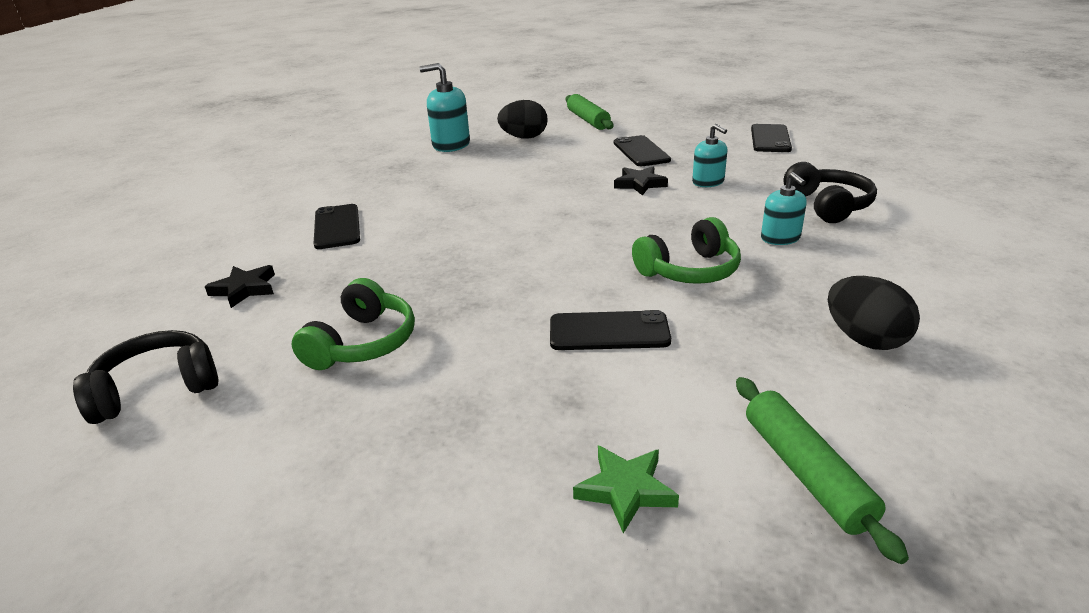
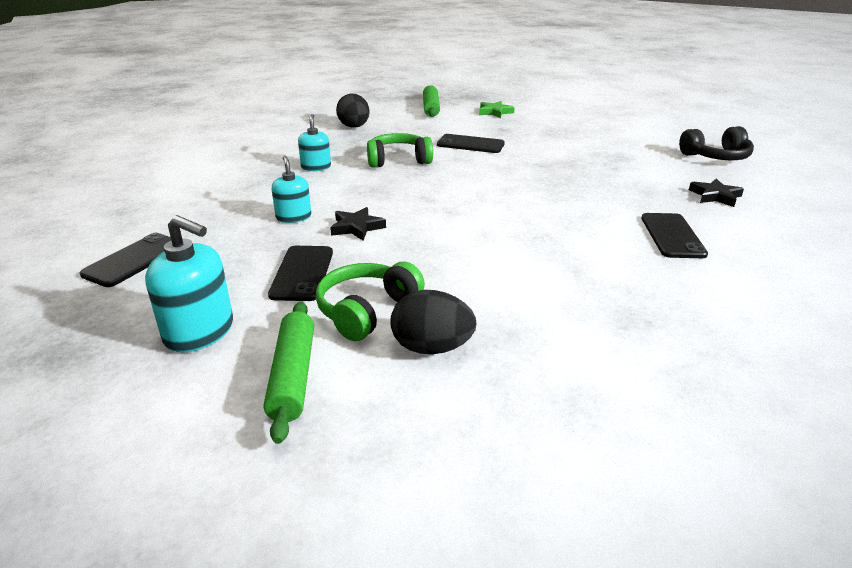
camera: 165 degrees left, 0 degrees up
(363, 343) = (609, 158): green headphones -> green headphones (367, 310)
(451, 145) = (558, 358): turquoise soap dispenser -> turquoise soap dispenser (199, 332)
(828, 205) = (242, 180): black headphones -> none

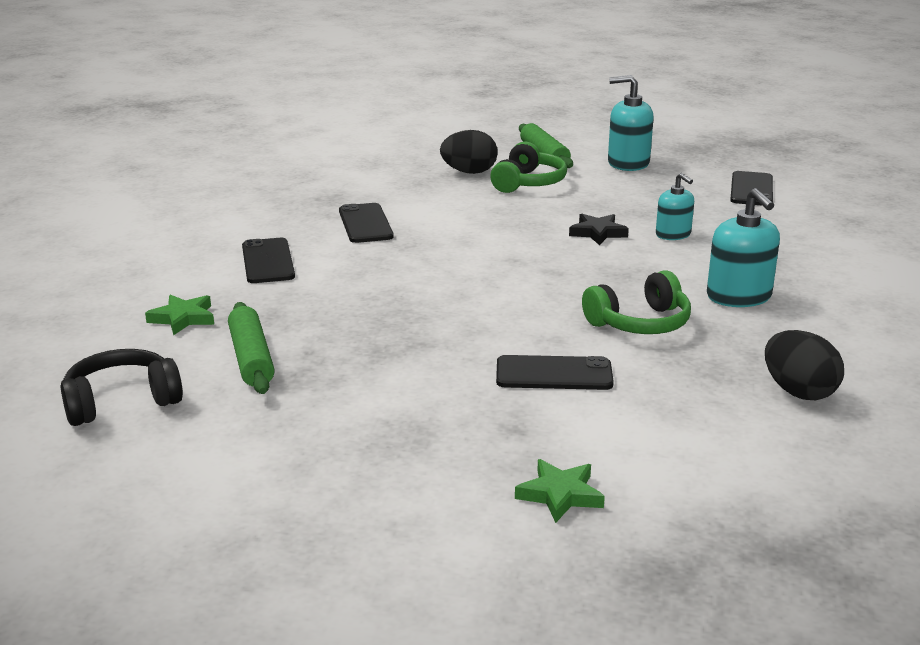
camera: 165 degrees right, 5 degrees down
(302, 273) = (602, 196): black phone -> black phone (365, 224)
(316, 167) = (739, 297): turquoise soap dispenser -> turquoise soap dispenser, size x1.57
(431, 108) = (718, 489): green rolling pin -> green rolling pin (251, 358)
(715, 196) = (183, 318): black star -> green star

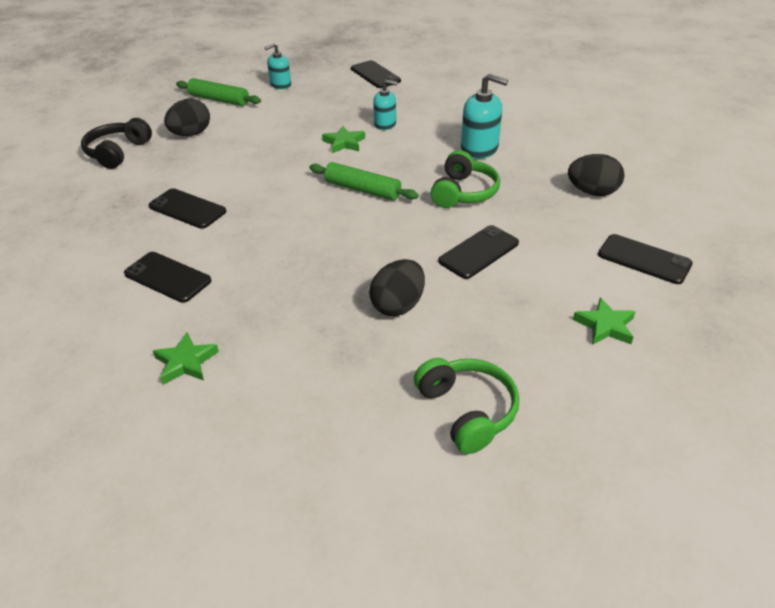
camera: 45 degrees left, 15 degrees up
(121, 402) = (263, 460): black headphones -> black headphones (118, 152)
(251, 358) = (294, 360): green rolling pin -> green rolling pin (362, 189)
(398, 370) = (398, 305): none -> black egg
(528, 183) = (244, 125): green headphones -> green headphones (467, 411)
(597, 233) = (344, 143): black star -> green star
(628, 163) = (280, 85): turquoise soap dispenser -> turquoise soap dispenser, size x0.64
(730, 474) = (644, 259): none -> black phone

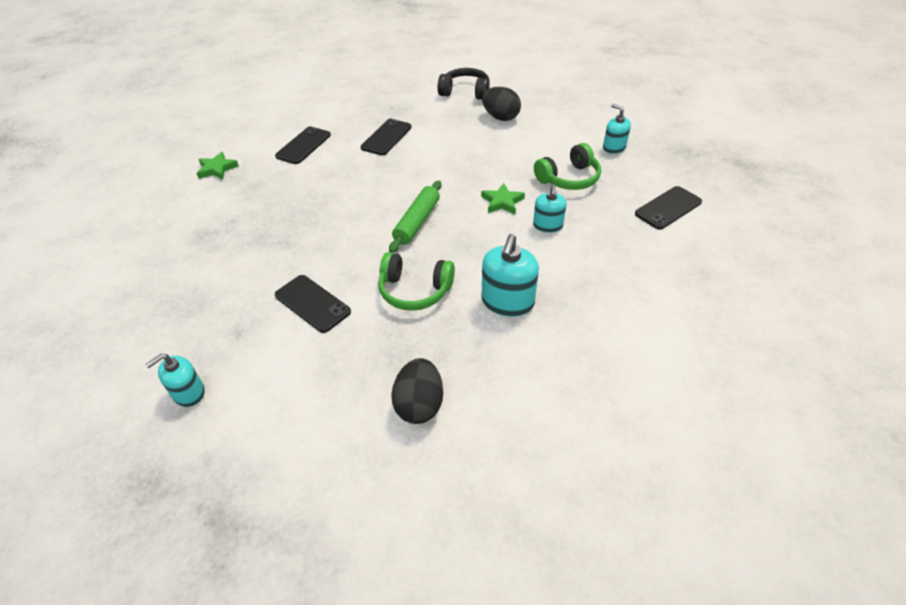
camera: 85 degrees right, 5 degrees up
(219, 100) = (568, 119): green rolling pin -> none
(398, 305) = (249, 256): black egg -> none
(467, 411) = (125, 299): green headphones -> green headphones (569, 179)
(605, 326) = (188, 393): green star -> turquoise soap dispenser
(644, 259) = (282, 441): black phone -> none

